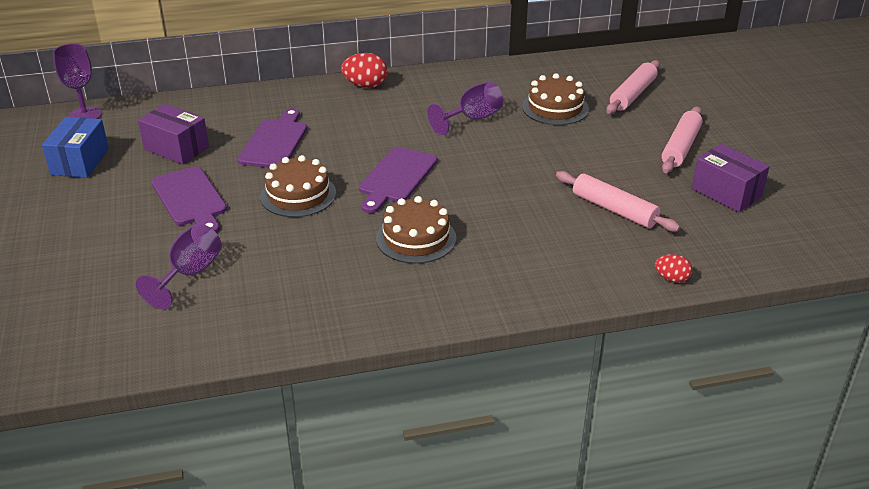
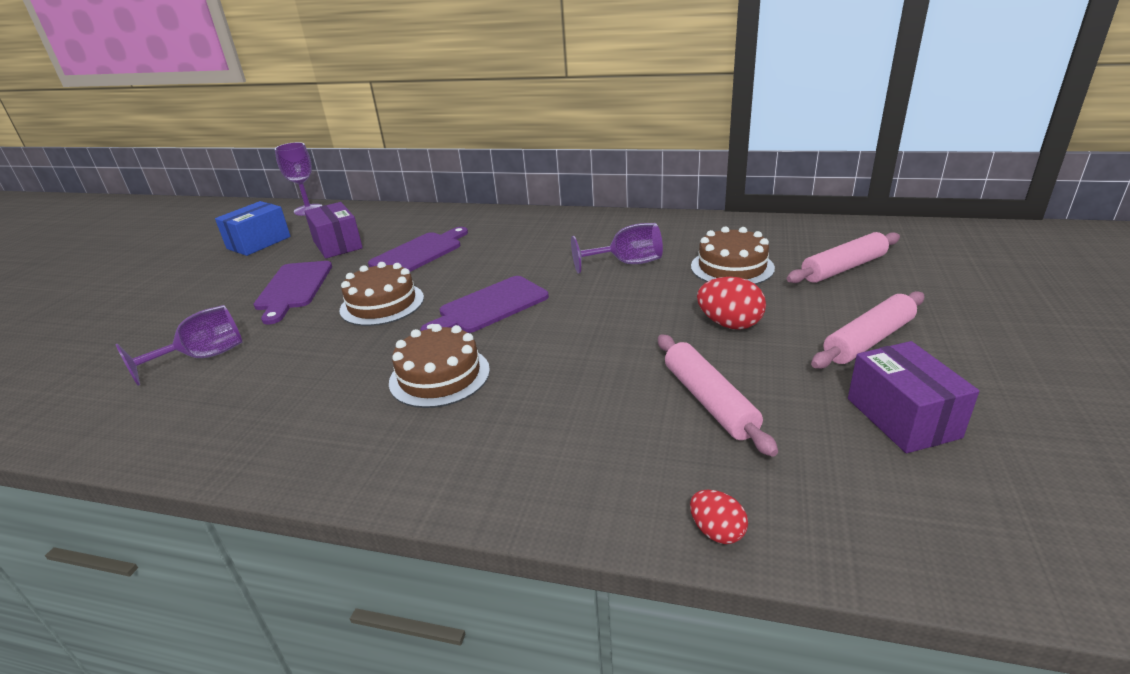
camera: 30 degrees right, 5 degrees down
(365, 85) = (552, 218): red egg -> red egg (729, 324)

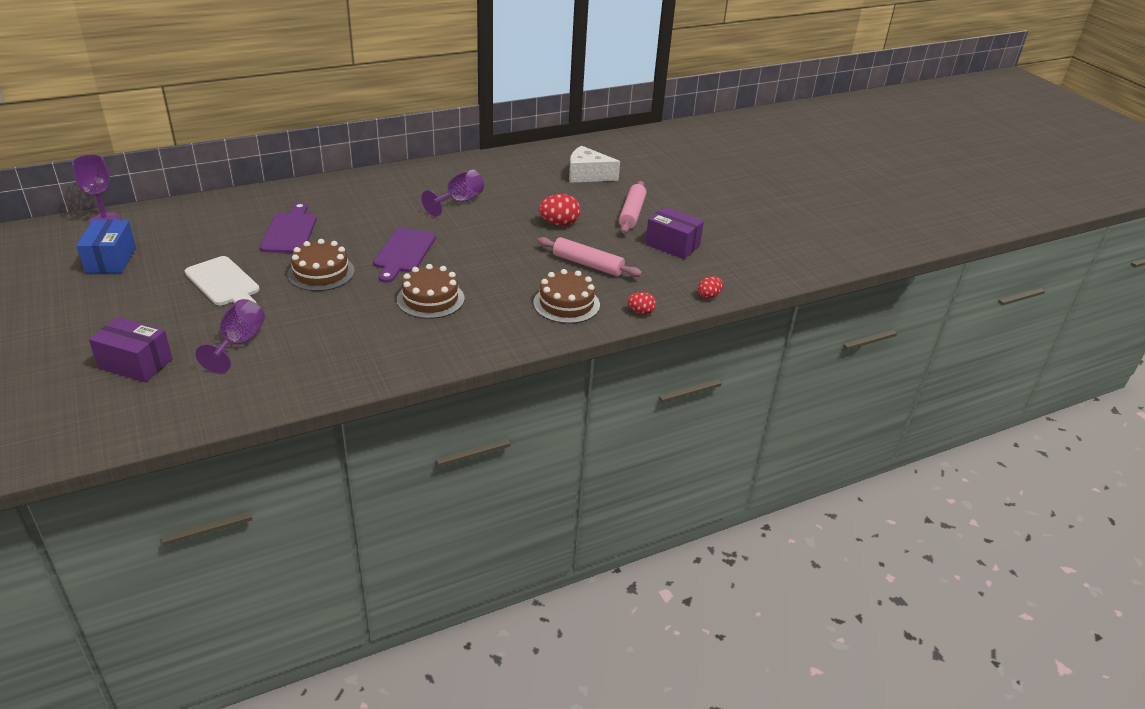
camera: 45 degrees left, 5 degrees up
(293, 288) = (224, 283): purple cutting board -> white cutting board
(337, 245) = (200, 242): purple box -> purple box (136, 364)
(732, 267) = (526, 189): brown cake -> brown cake (566, 304)
(843, 268) = (587, 175): pink rolling pin -> white cheese
(901, 559) = (708, 296): none -> red egg

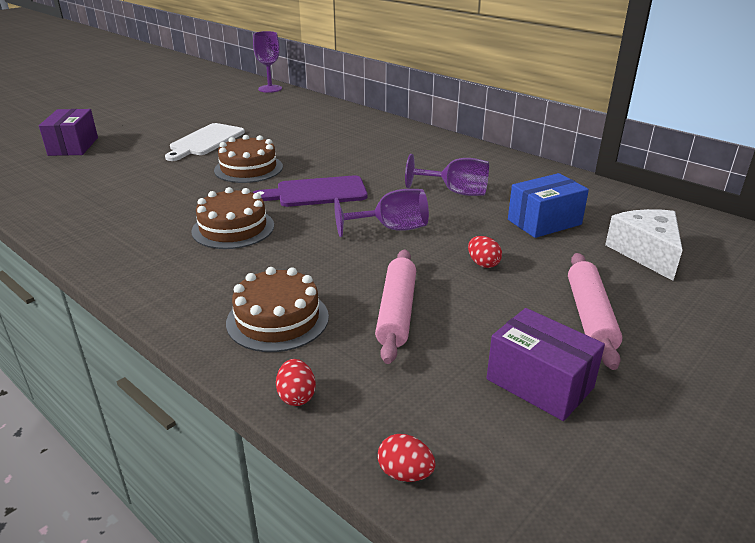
camera: 70 degrees right, 5 degrees down
(111, 260) = (216, 104): blue box -> blue box (544, 222)
(239, 343) = (113, 169): purple goblet -> purple goblet (392, 229)
(290, 231) = (310, 140): purple cutting board -> none
(559, 224) = (483, 264): red egg -> red egg, size x0.61
(631, 213) = (589, 316): pink rolling pin -> pink rolling pin turned 75 degrees counterclockwise
(672, 245) = (539, 383): purple box -> purple box turned 60 degrees counterclockwise

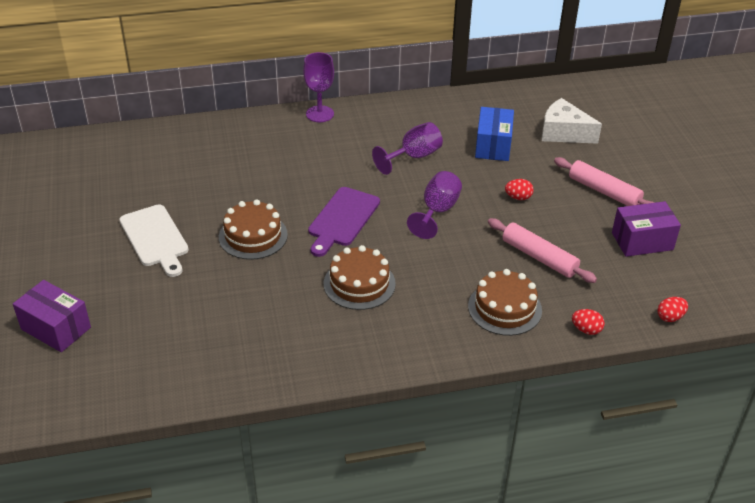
camera: 55 degrees left, 10 degrees up
(270, 89) = (55, 146): purple goblet -> purple goblet (320, 114)

